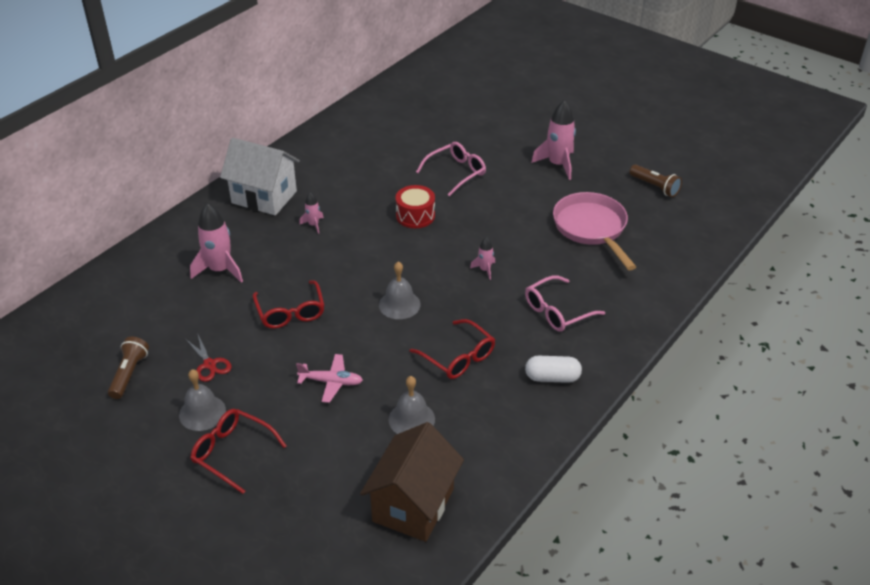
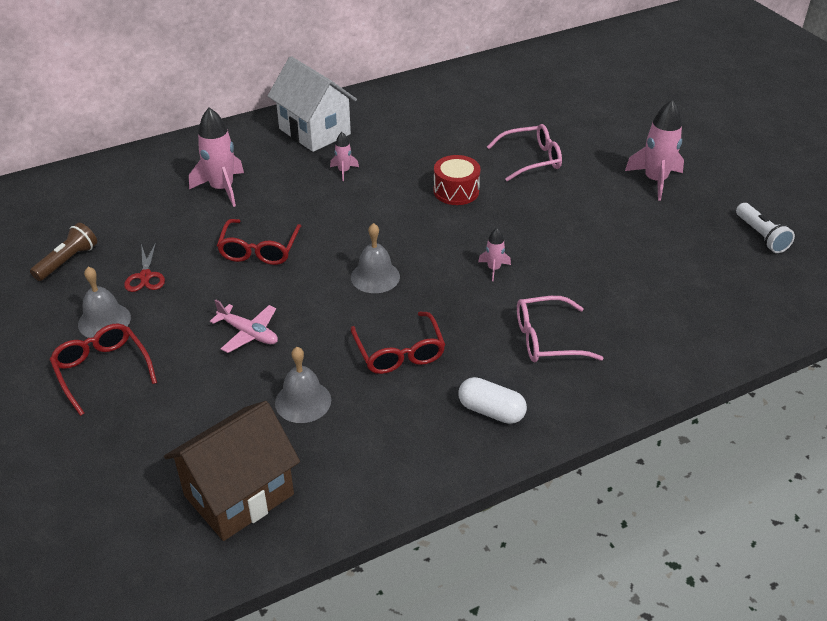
camera: 25 degrees right, 0 degrees up
(591, 228) = (650, 260): pink pan -> none
(655, 187) = (761, 236): brown flashlight -> white flashlight

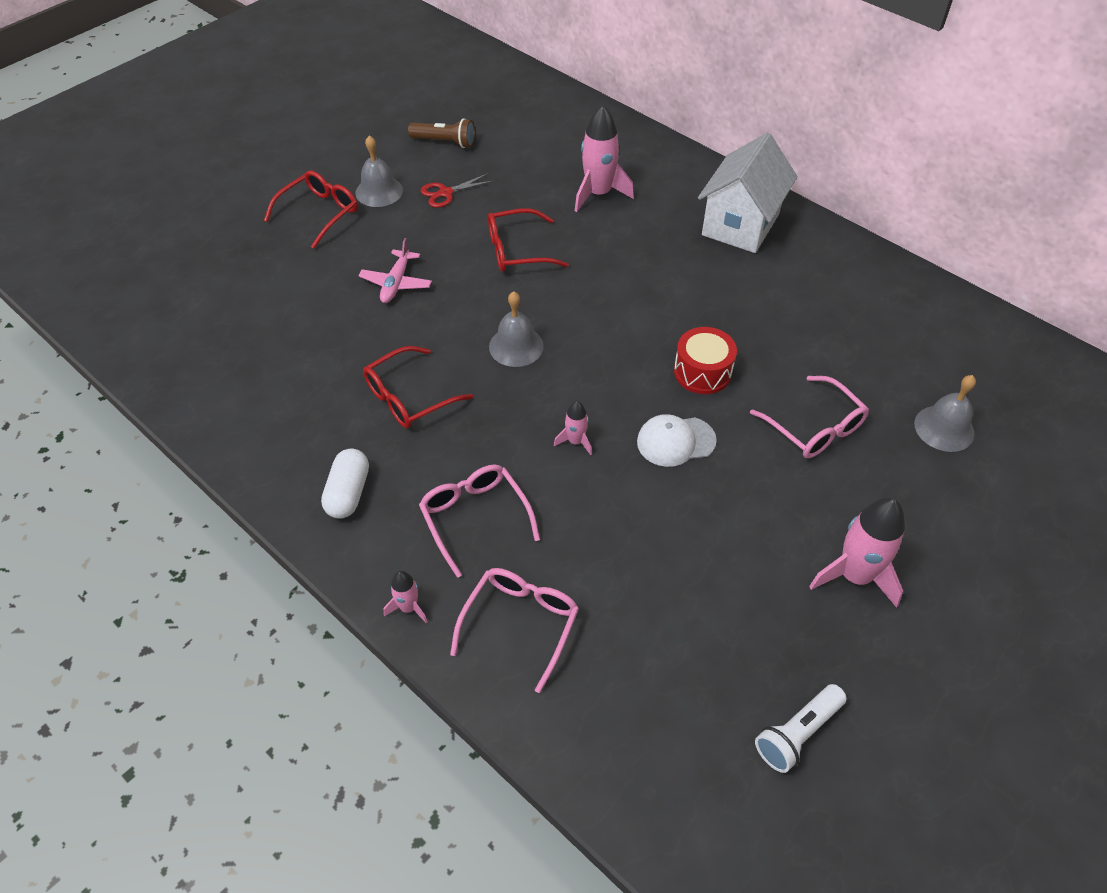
camera: 70 degrees right, 10 degrees up
(239, 495) = (201, 343): brown house -> none
(303, 401) = (320, 348): grey bell -> grey bell (944, 428)
(344, 171) = (682, 269): pink rocket -> pink rocket (408, 607)
(516, 221) = (675, 441): none -> white cap
(652, 336) = (520, 624): none -> pink glasses

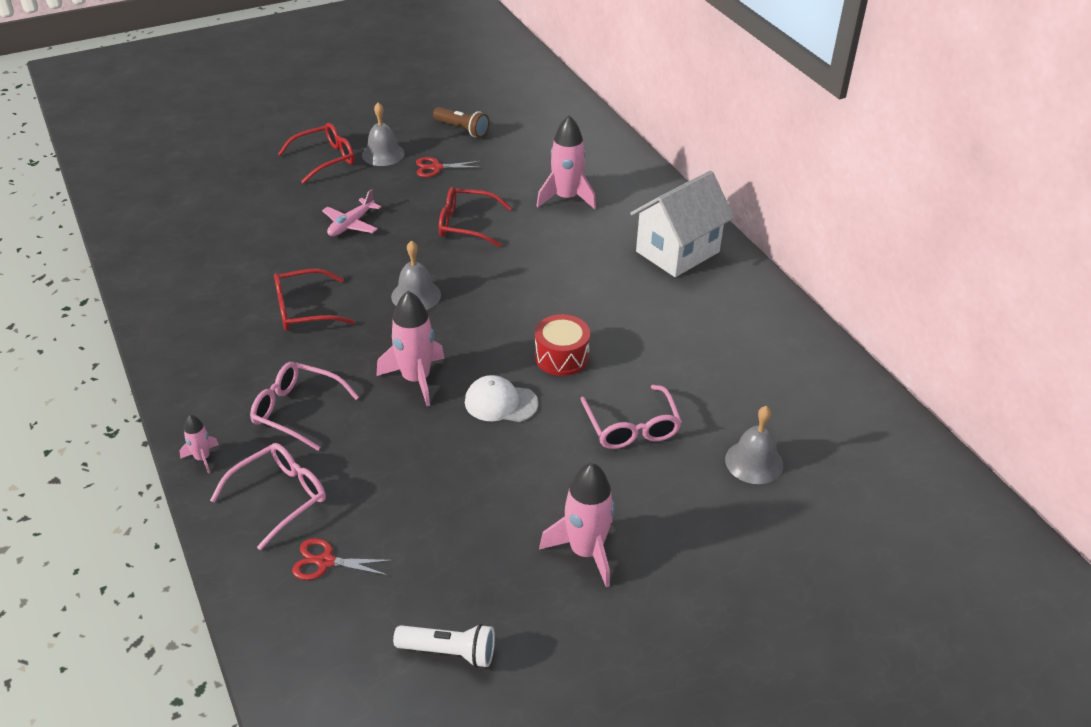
camera: 20 degrees right, 10 degrees down
(348, 493) = (212, 364): white capsule -> none
(475, 518) = (296, 410): pink glasses -> pink glasses turned 60 degrees counterclockwise
(575, 441) = (416, 379): pink rocket -> pink rocket, size x1.97
(614, 680) = (325, 561): none -> red scissors
(797, 733) = (449, 652): white flashlight -> white flashlight turned 150 degrees counterclockwise

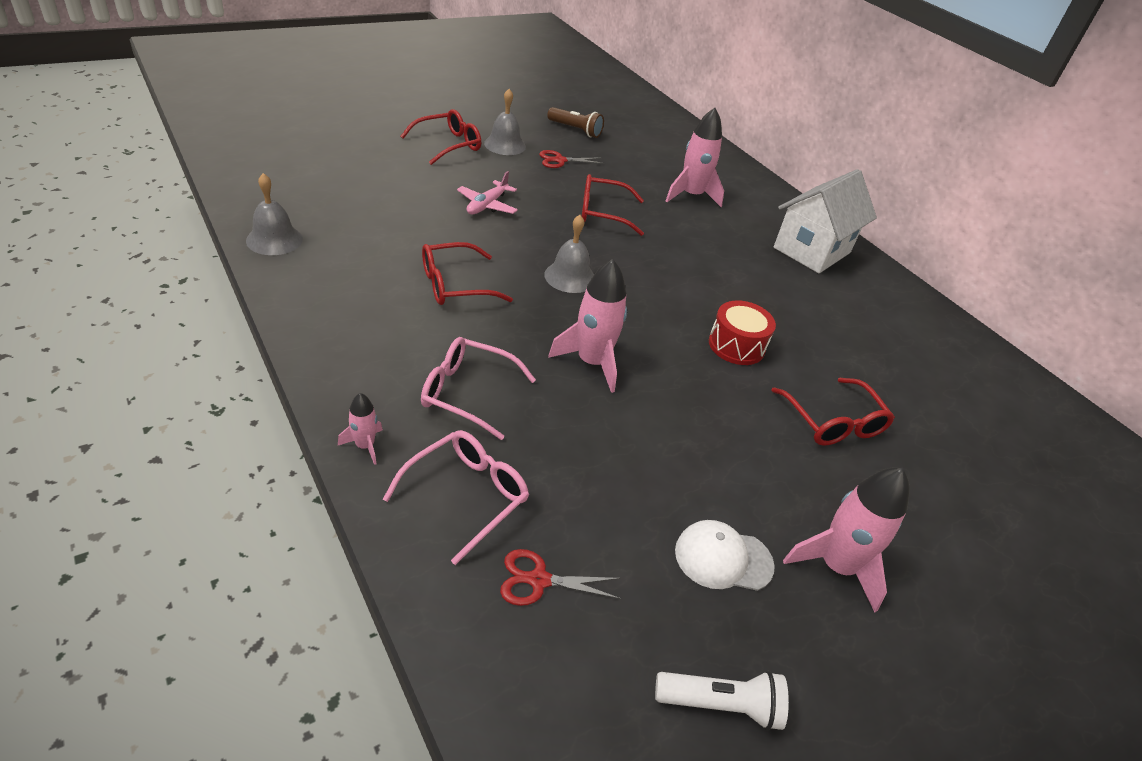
camera: 10 degrees left, 0 degrees up
(500, 403) = (689, 391): white cap -> white cap (723, 558)
(632, 427) = (833, 422): pink glasses -> red glasses
(754, 462) = (969, 463): grey bell -> grey bell (274, 240)

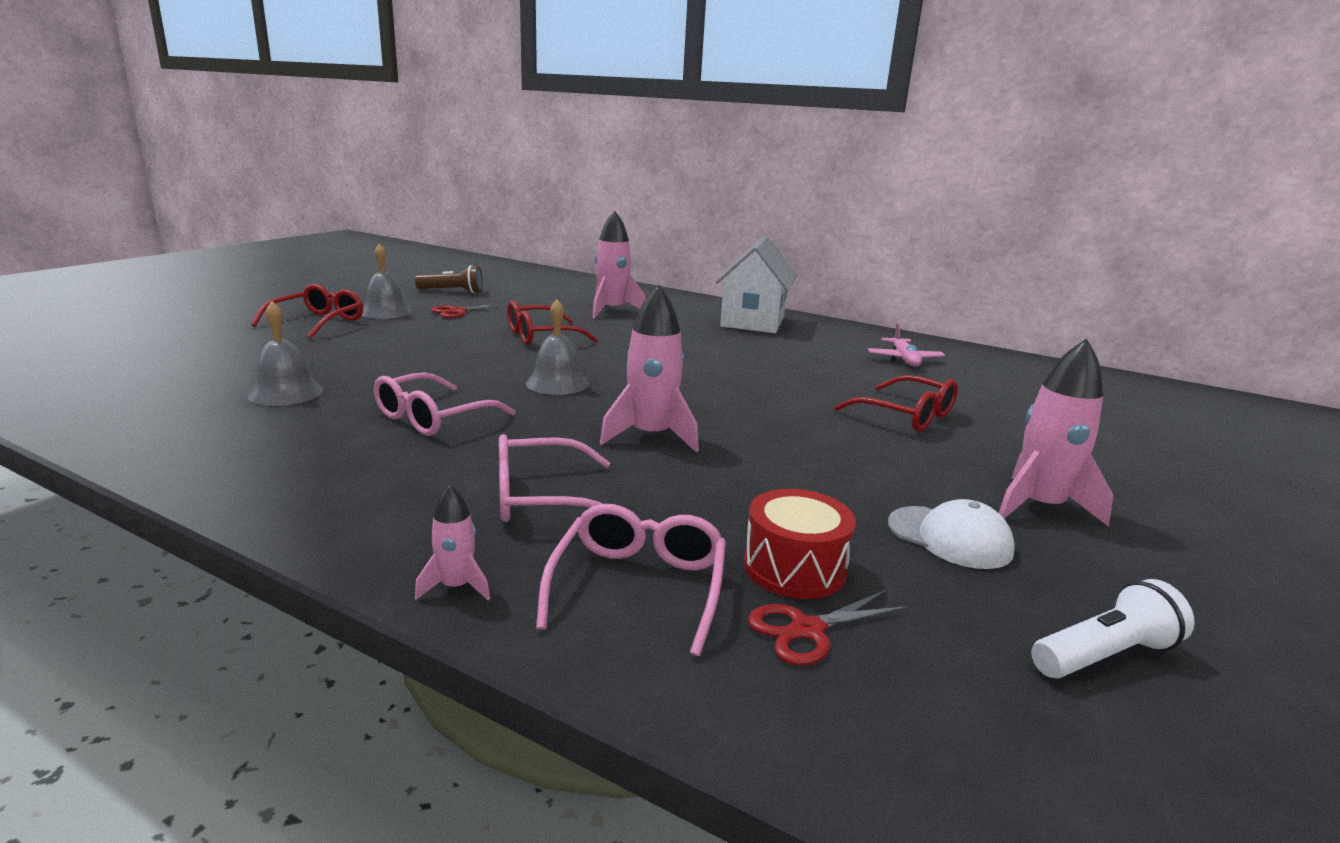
camera: 25 degrees left, 20 degrees down
(274, 240) = (138, 436): grey bell -> grey bell (286, 393)
(455, 285) = (433, 418): red glasses -> pink glasses
(487, 205) = (409, 354): pink plane -> pink plane (904, 359)
(723, 558) = (950, 537): white cap -> white cap turned 120 degrees counterclockwise
(736, 345) = (768, 390): red drum -> red drum (794, 568)

